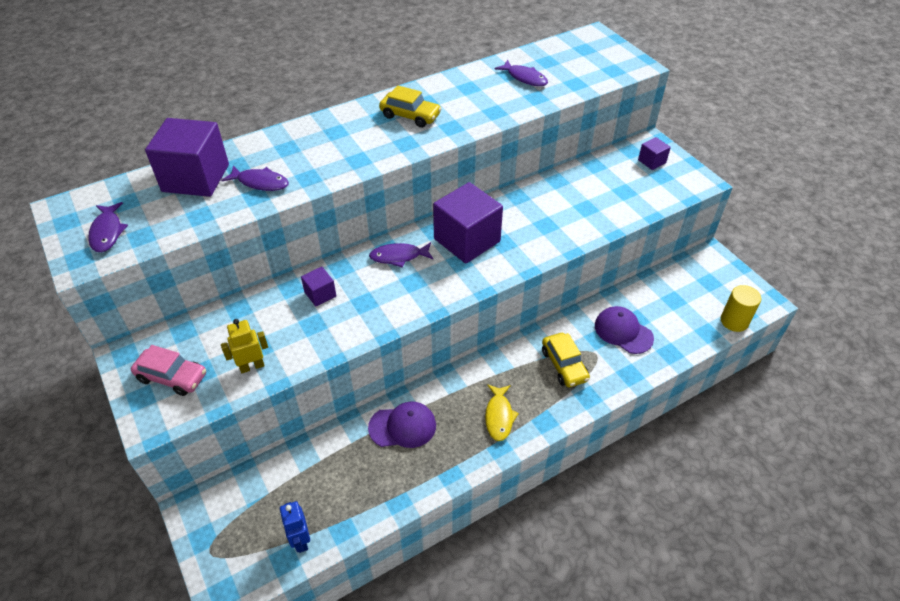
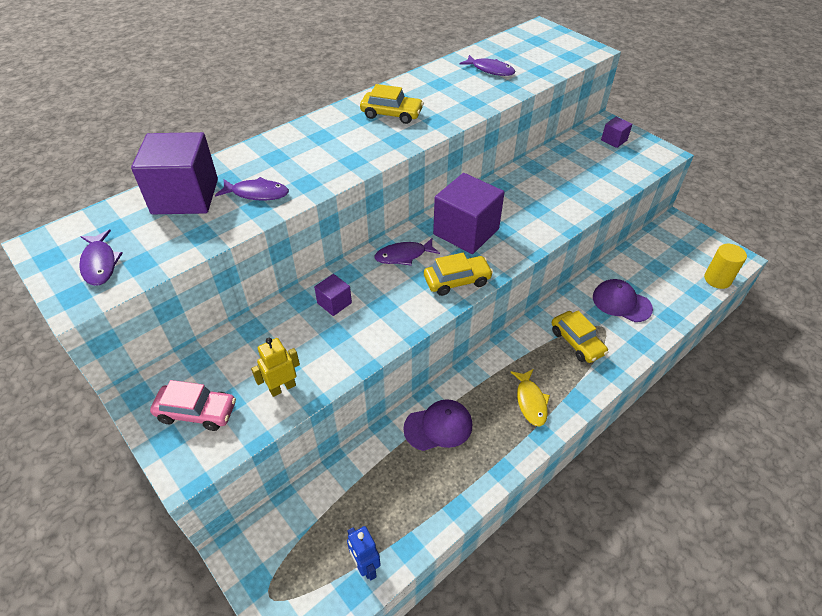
camera: 10 degrees left, 0 degrees up
(442, 288) = (457, 281): none -> yellow car

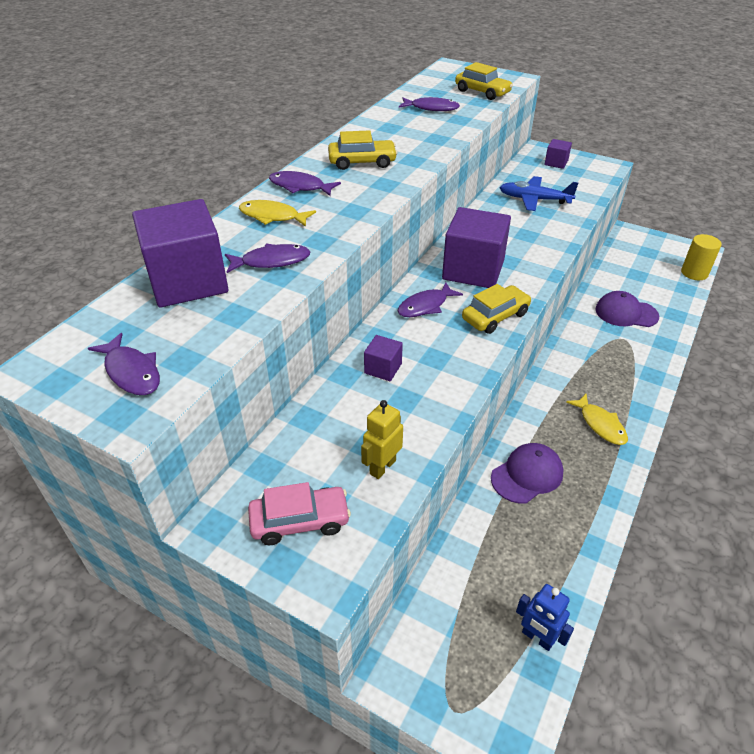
camera: 20 degrees left, 5 degrees down
(285, 152) = (272, 216): none -> yellow fish
(325, 128) = (300, 187): none -> purple fish
(567, 174) = (534, 200): none -> blue plane
(577, 342) = (608, 358): yellow car -> yellow car (482, 92)

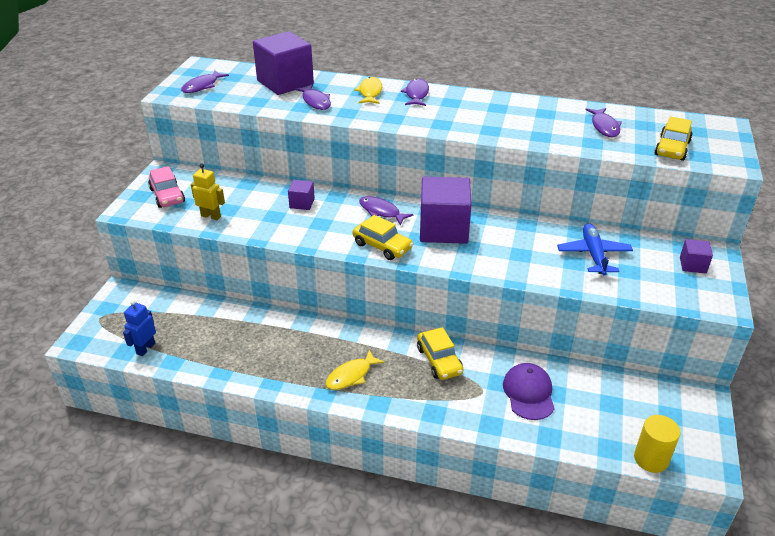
camera: 75 degrees right, 5 degrees down
(362, 162) = (471, 110): yellow car -> yellow car (439, 360)
(527, 475) = (282, 334): purple cap -> none

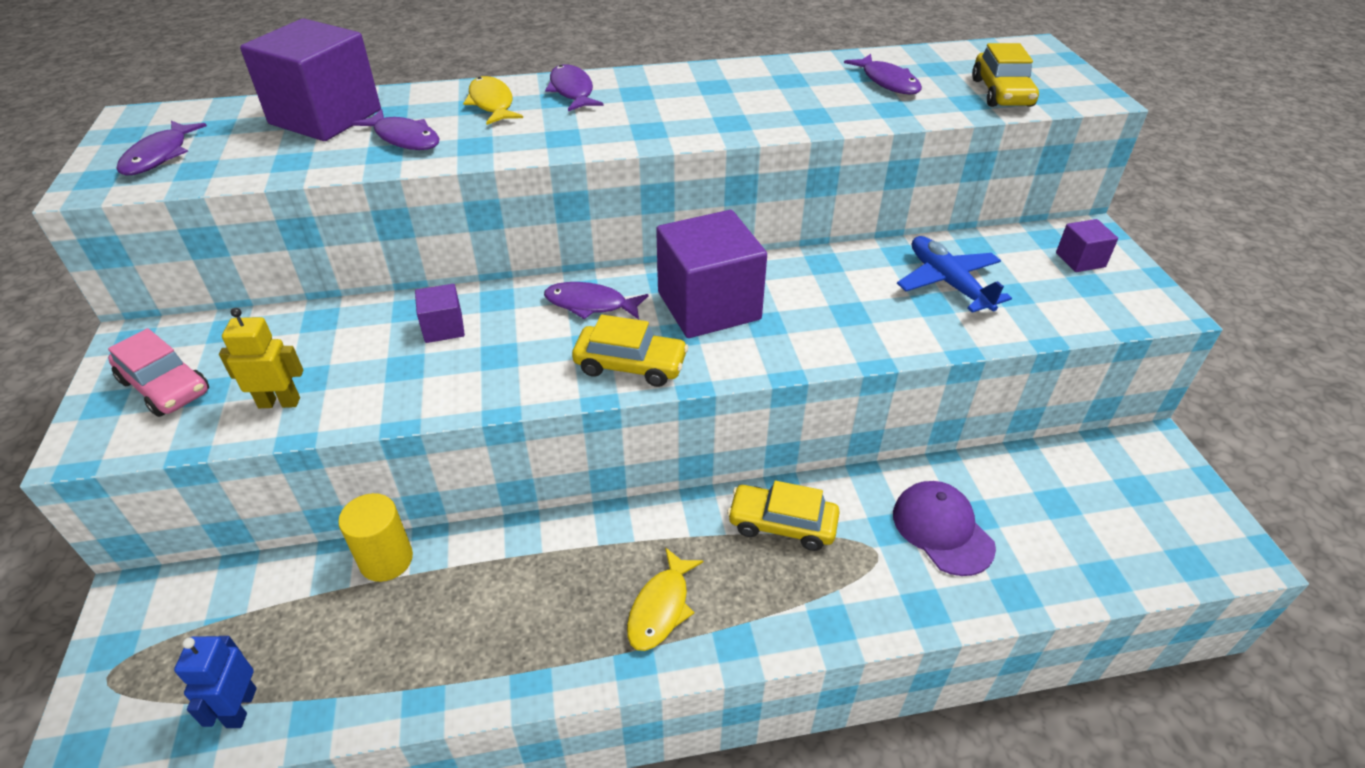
camera: 25 degrees left, 5 degrees up
(439, 360) = (782, 524): yellow car -> yellow car turned 150 degrees clockwise
(651, 459) = (1165, 571): yellow cylinder -> yellow cylinder (386, 560)

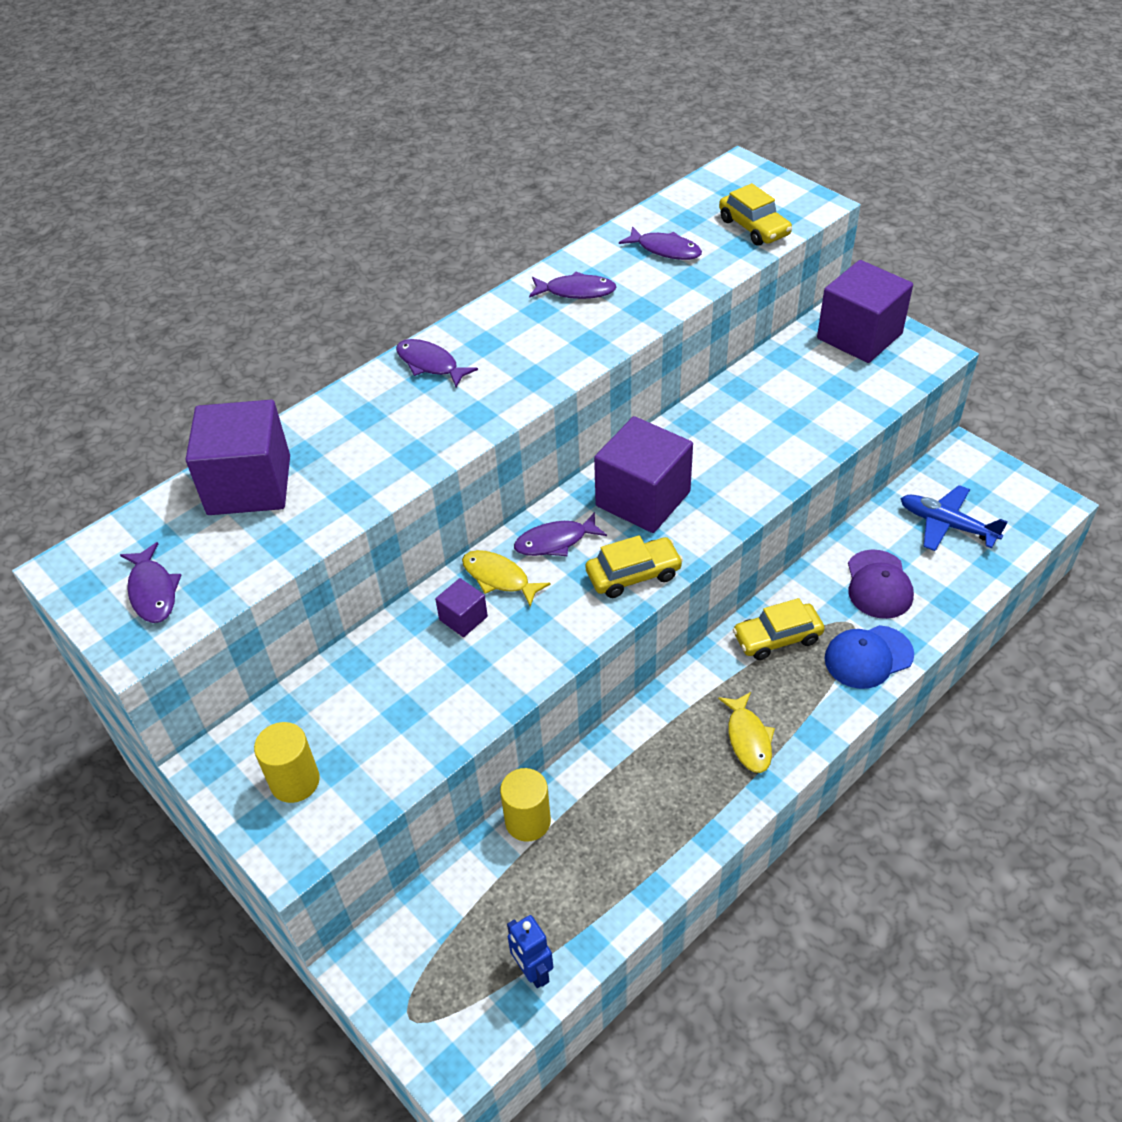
camera: 30 degrees left, 5 degrees up
(165, 386) = (295, 781): pink car -> yellow cylinder
(279, 402) = (405, 741): yellow robot -> none
(404, 138) = (348, 474): purple fish -> purple fish (576, 291)
(492, 103) = (378, 407): yellow fish -> yellow fish (499, 578)
(867, 598) = (868, 657): none -> blue cap
(942, 530) = (878, 585): purple cap -> purple cap turned 120 degrees counterclockwise
(948, 283) = (789, 398): blue plane -> blue plane (946, 525)
(1080, 260) = (859, 336): purple cube -> purple cube, size x2.15

